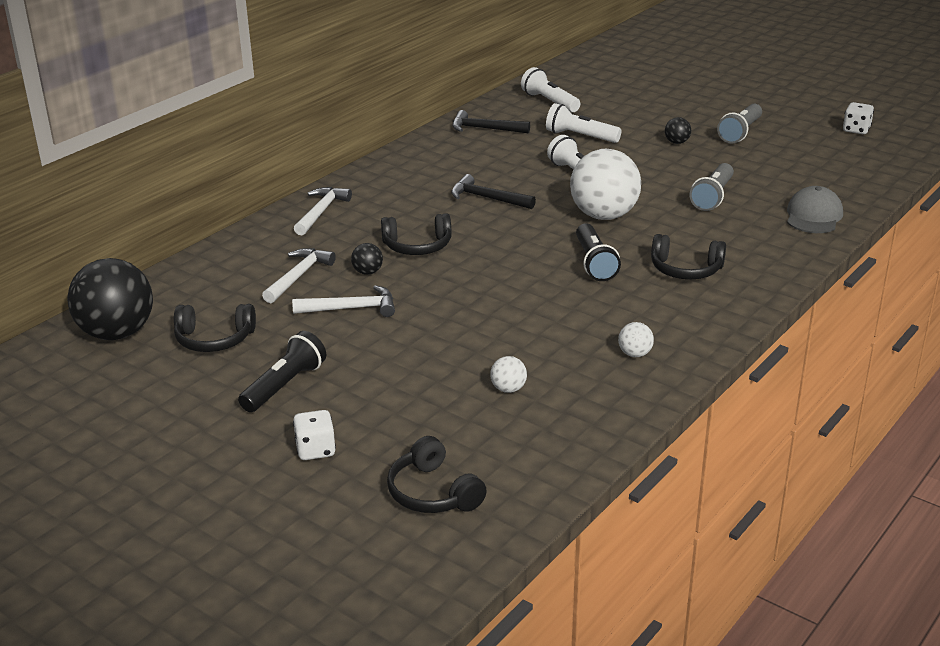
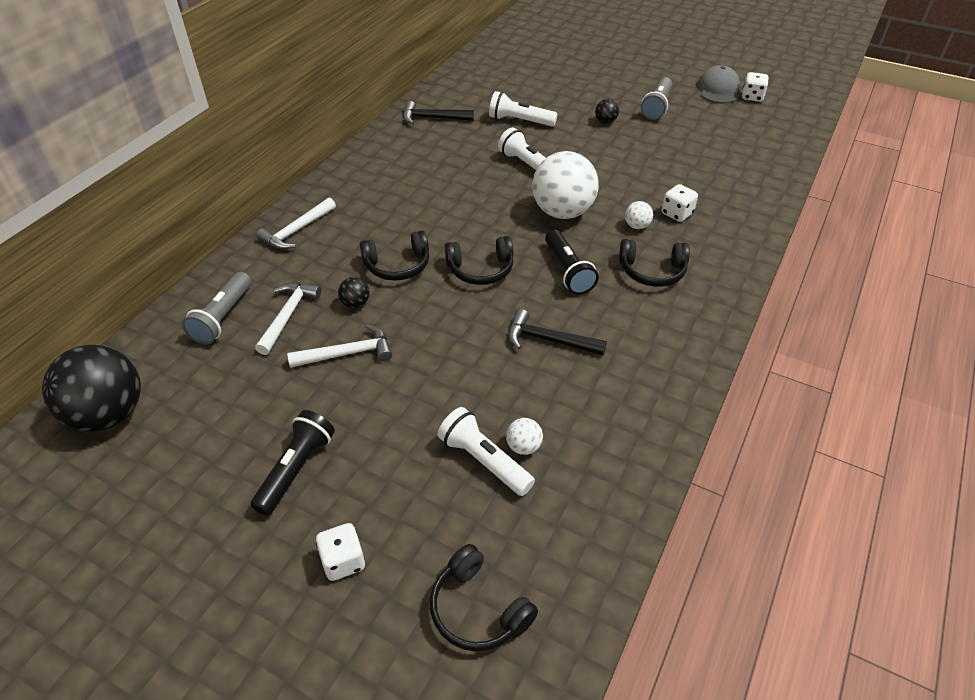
camera: 10 degrees left, 15 degrees up
(214, 339) = (213, 411): black headphones -> black headphones (481, 269)
(321, 212) = (297, 230): white hammer -> white hammer turned 150 degrees counterclockwise
(487, 198) = (452, 200): black hammer -> black hammer (549, 340)
(549, 102) = (484, 84): white flashlight -> white flashlight (484, 461)
(635, 354) = (633, 384): white ball -> white ball (636, 226)
(713, 197) = (653, 182): grey flashlight -> grey flashlight (223, 317)
(730, 225) = (677, 214): none -> white dice
(813, 216) = (745, 196): grey cap -> grey cap (718, 89)

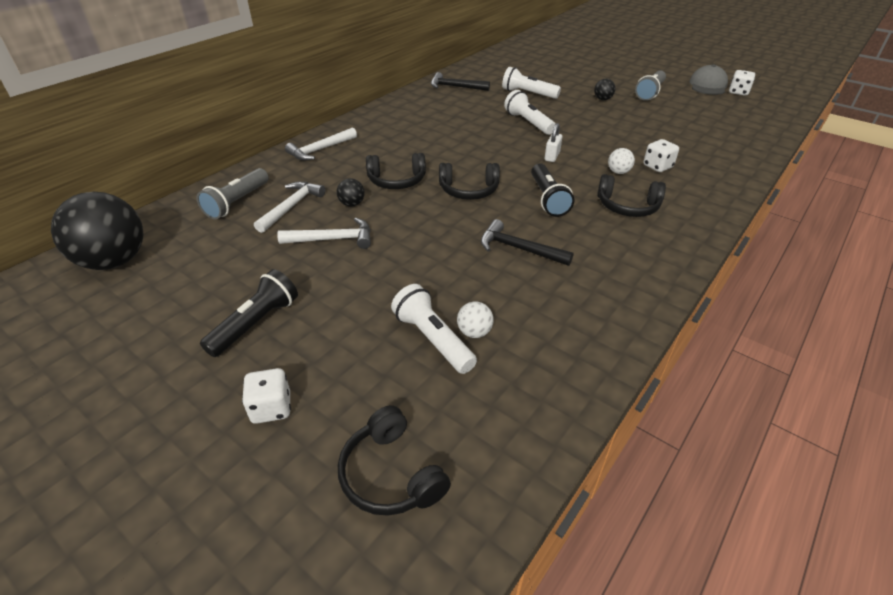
camera: 10 degrees right, 5 degrees down
(562, 212) = (552, 156): white ball -> white padlock

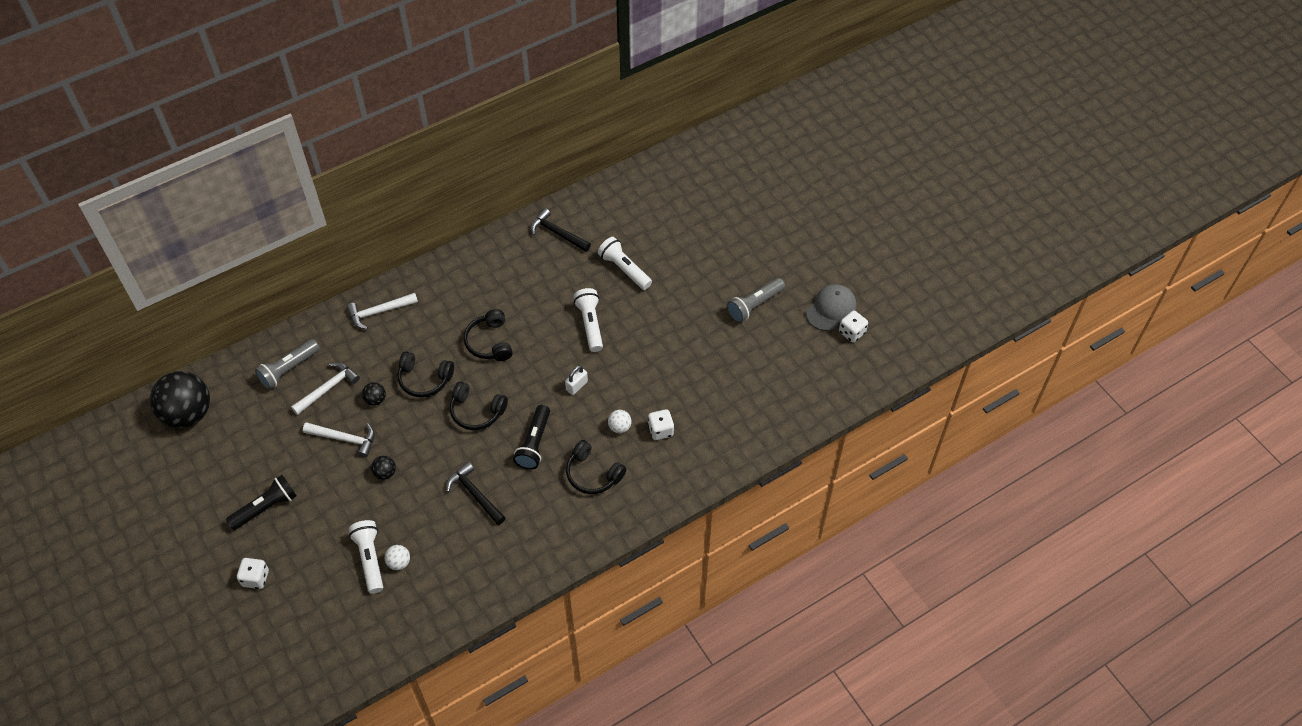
camera: 20 degrees right, 15 degrees up
(391, 474) = (303, 643): black headphones -> black headphones (489, 342)
(602, 99) = (694, 303): black ball -> black ball (385, 473)

